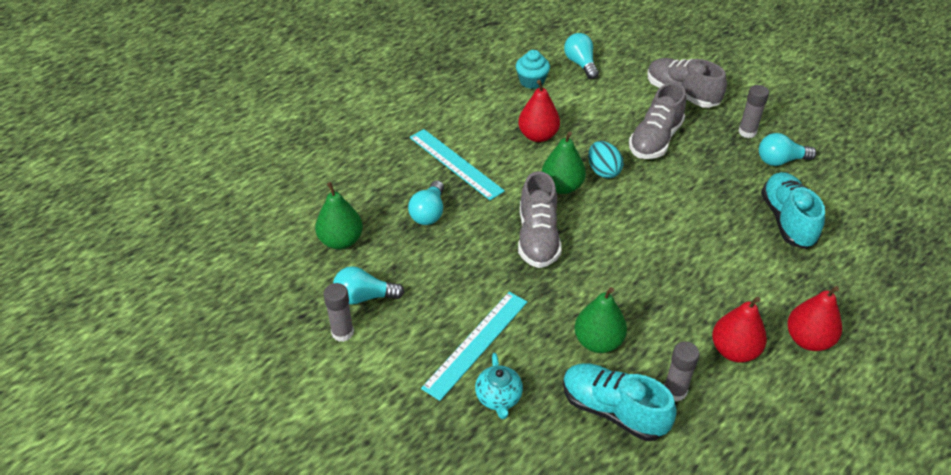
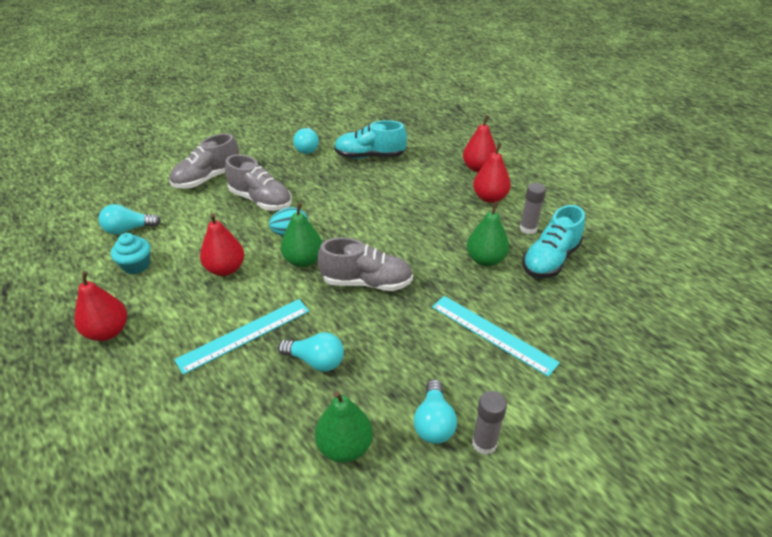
camera: 85 degrees left, 5 degrees down
(450, 87) = (107, 332): none -> red pear
(498, 397) = (549, 323): turquoise teapot -> none
(747, 132) = (270, 156): grey glue stick -> none

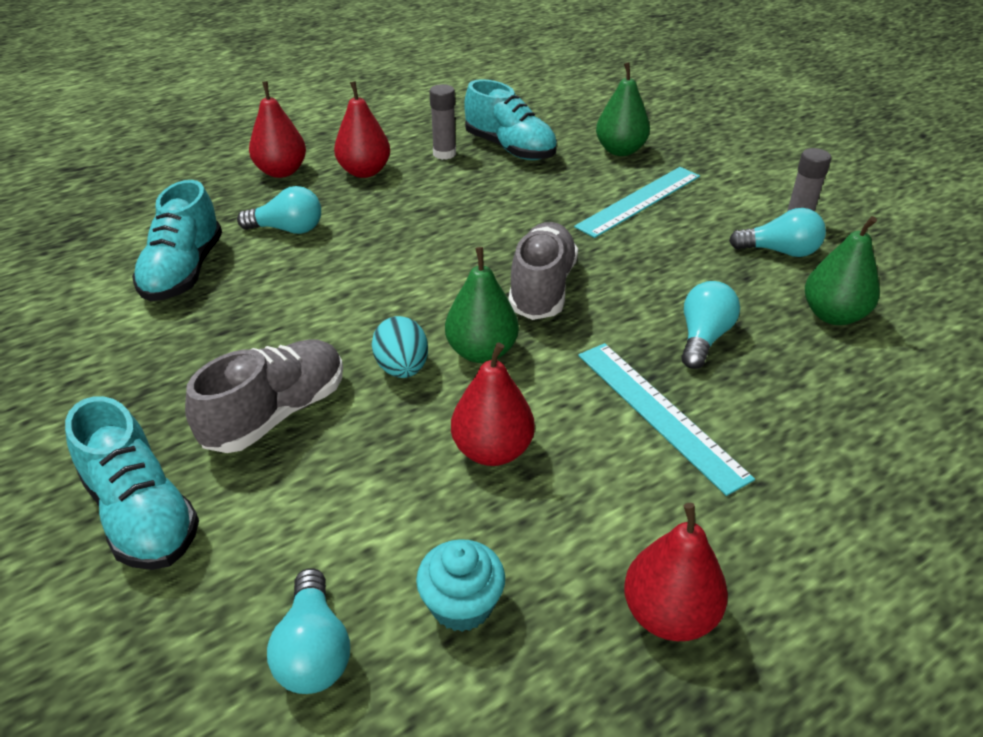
camera: 85 degrees left, 0 degrees up
(207, 179) = (142, 513): grey shoe -> turquoise shoe
(307, 148) = (100, 350): turquoise light bulb -> turquoise light bulb (288, 229)
(485, 260) = (503, 190): green pear -> green pear (620, 150)

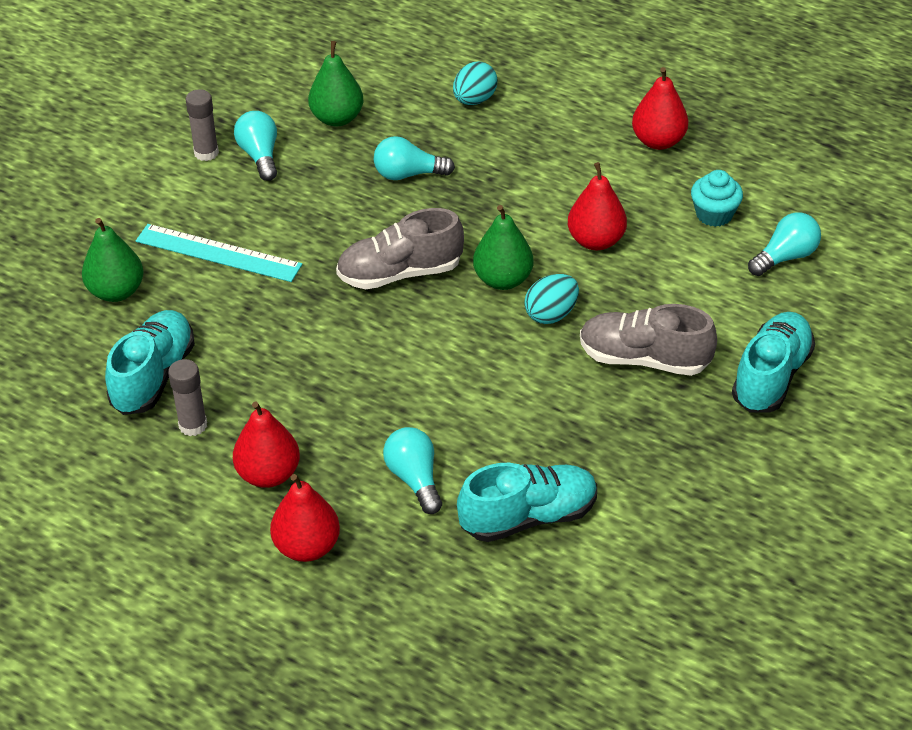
camera: 115 degrees left, 5 degrees up
(659, 413) = (505, 177): turquoise ruler -> none
(842, 440) = (474, 100): none -> turquoise egg

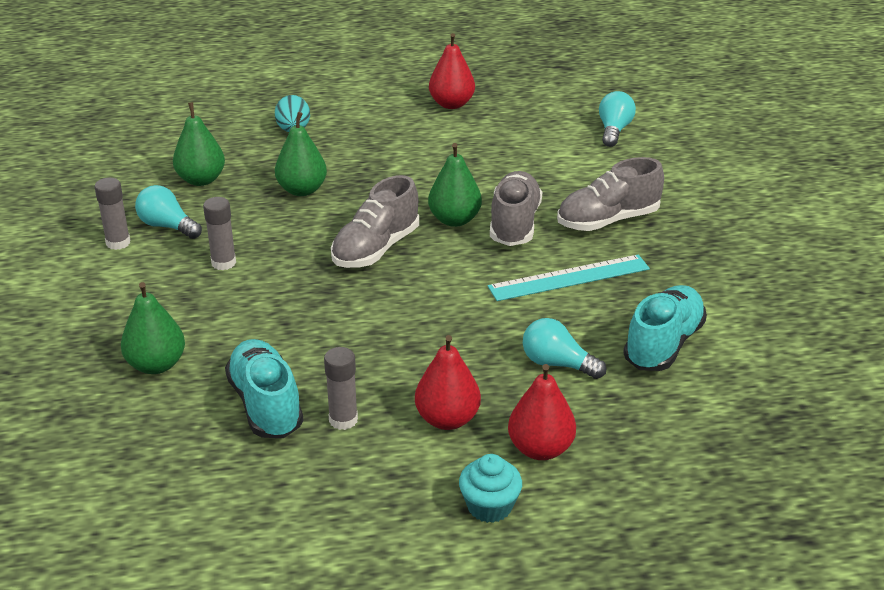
camera: 40 degrees left, 10 degrees down
(218, 253) = (213, 300): turquoise ruler -> turquoise ruler (569, 278)
(264, 219) = (223, 263): none -> grey glue stick
(408, 174) = (302, 190): turquoise light bulb -> green pear
(551, 314) = (514, 224): turquoise egg -> grey shoe
(596, 241) = (486, 172): red pear -> none
(714, 214) = (540, 127): turquoise cupcake -> turquoise cupcake (489, 506)
(771, 377) = (695, 194): turquoise shoe -> none

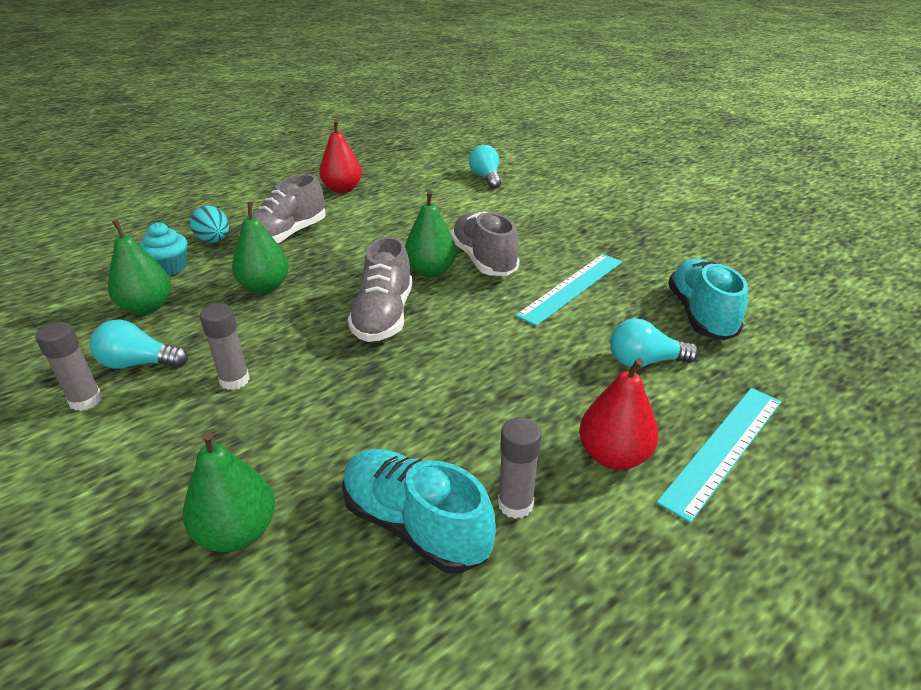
camera: 30 degrees left, 0 degrees up
(489, 506) = (754, 535): turquoise cupcake -> turquoise cupcake (169, 267)
(540, 449) = (723, 448): red pear -> turquoise ruler
(608, 220) = (551, 237): grey shoe -> grey shoe (286, 236)

